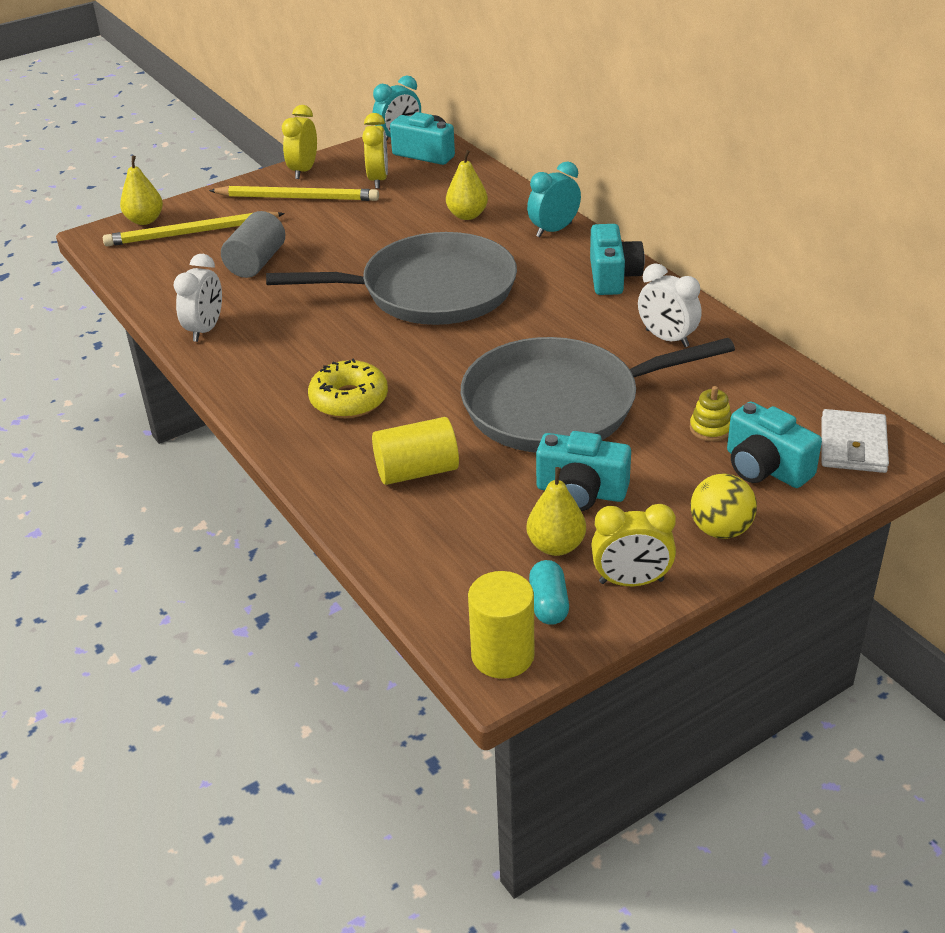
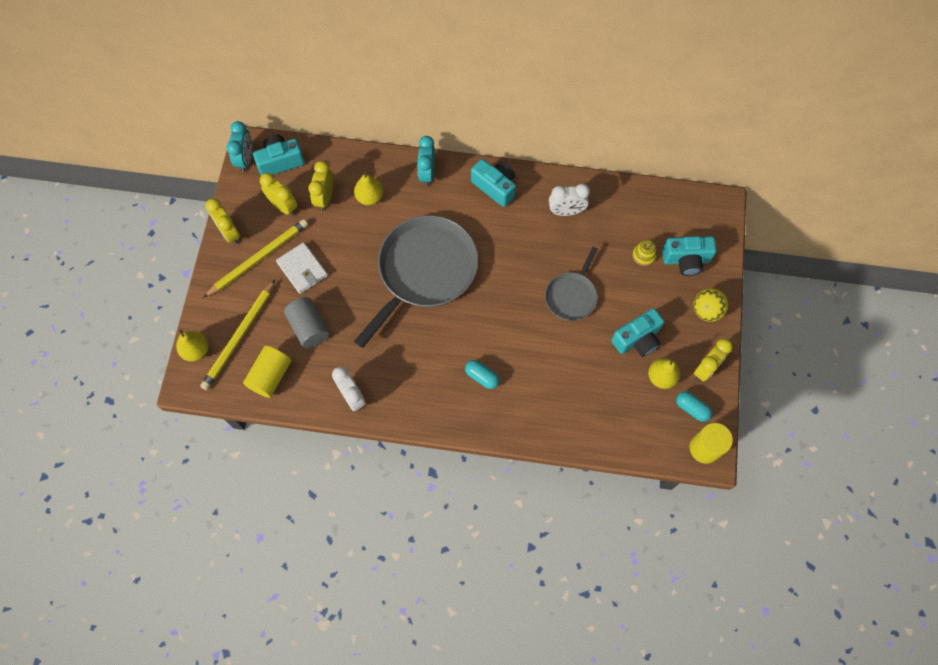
camera: 50 degrees left, 30 degrees up
(349, 400) = (482, 377): yellow donut -> turquoise capsule
(417, 471) = (563, 390): yellow cylinder -> yellow cylinder (270, 376)
(424, 194) = (325, 198): none -> yellow clock
(559, 405) = (571, 296): grey pan -> grey pan, size x0.52
(853, 445) = (702, 217): white wallet -> white wallet (302, 269)

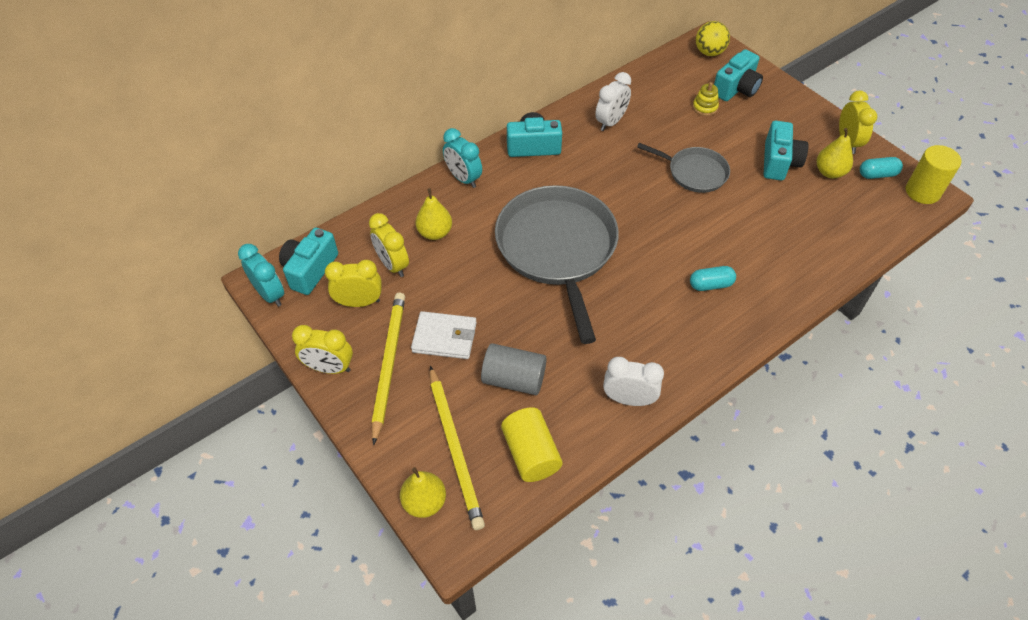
camera: 45 degrees left, 15 degrees down
(571, 296) = (694, 172): grey pan -> grey pan turned 45 degrees counterclockwise
(706, 311) = (794, 108): yellow ball -> yellow ball (709, 52)

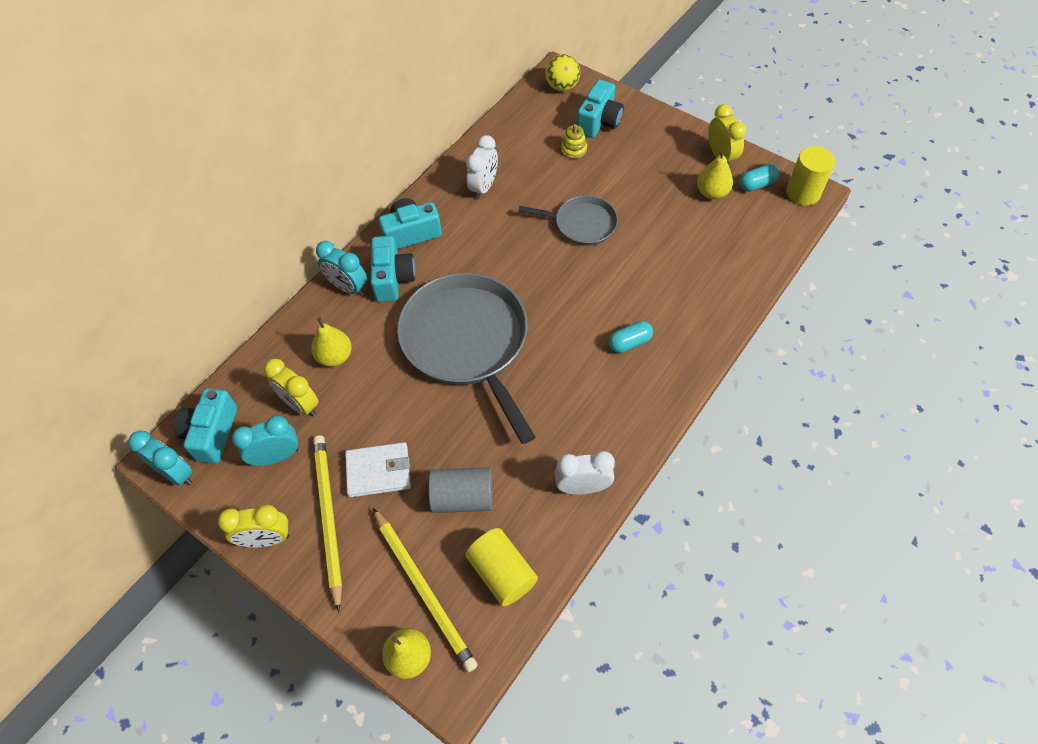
camera: 15 degrees left, 5 degrees up
(359, 302) = (277, 456): yellow clock -> turquoise clock
(779, 162) = (661, 193): turquoise camera -> turquoise camera (393, 278)

